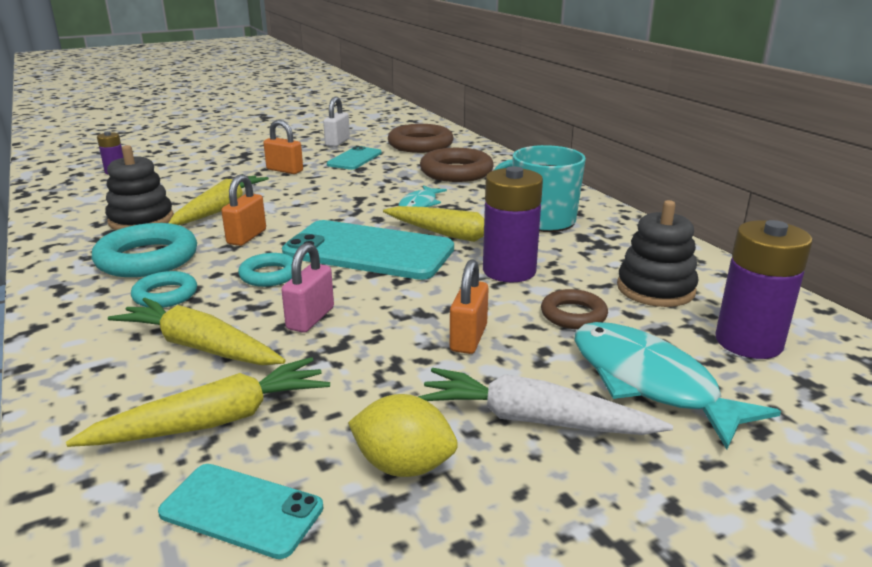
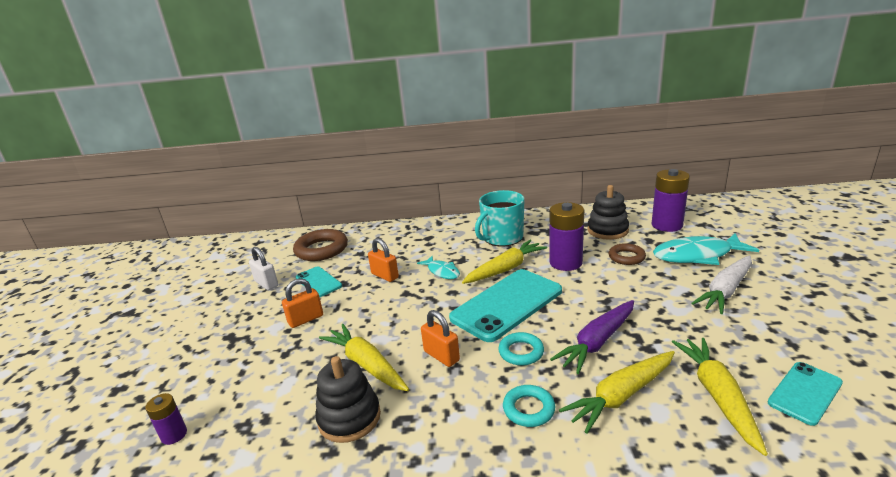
camera: 60 degrees left, 0 degrees up
(147, 259) = (448, 417): turquoise ring -> none
(310, 318) = (597, 342): pink padlock -> purple carrot
(403, 466) = (763, 334): yellow lemon -> none
(456, 172) = (395, 247): brown ring -> none
(468, 338) = (642, 291): orange padlock -> orange padlock (385, 275)

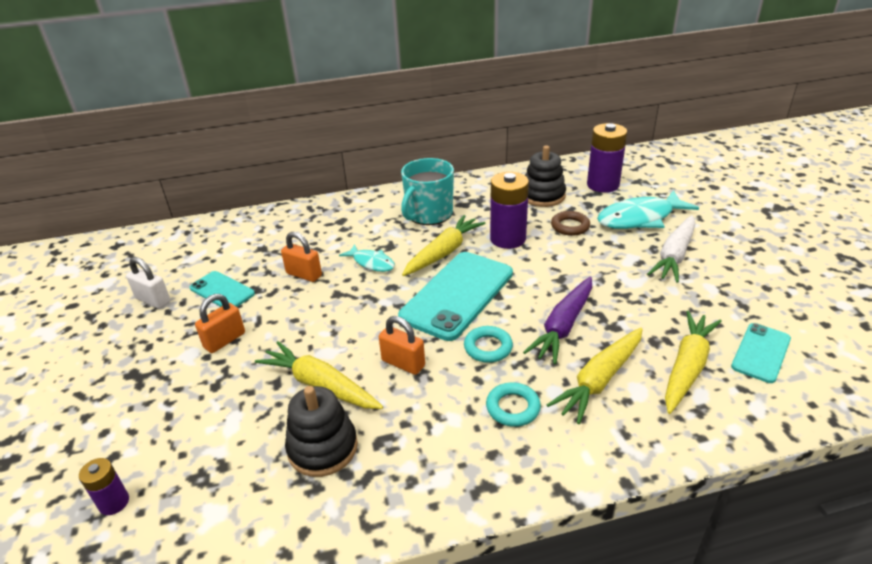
camera: 15 degrees left, 10 degrees up
(321, 249) = (209, 248): brown ring -> none
(717, 396) = (687, 367): yellow carrot -> yellow carrot turned 45 degrees clockwise

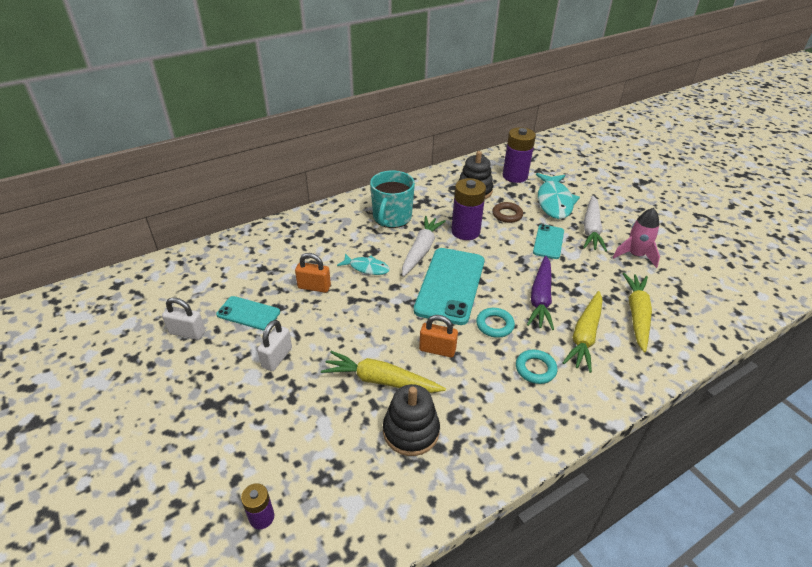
camera: 20 degrees left, 5 degrees up
(224, 340) = (277, 358): orange padlock -> white padlock
(444, 252) = (421, 250): yellow carrot -> white carrot
(640, 218) = (554, 202): turquoise fish -> turquoise fish turned 45 degrees counterclockwise
(722, 294) = (635, 255): none -> pink rocket
(761, 353) = (677, 295): turquoise phone -> turquoise phone (548, 242)

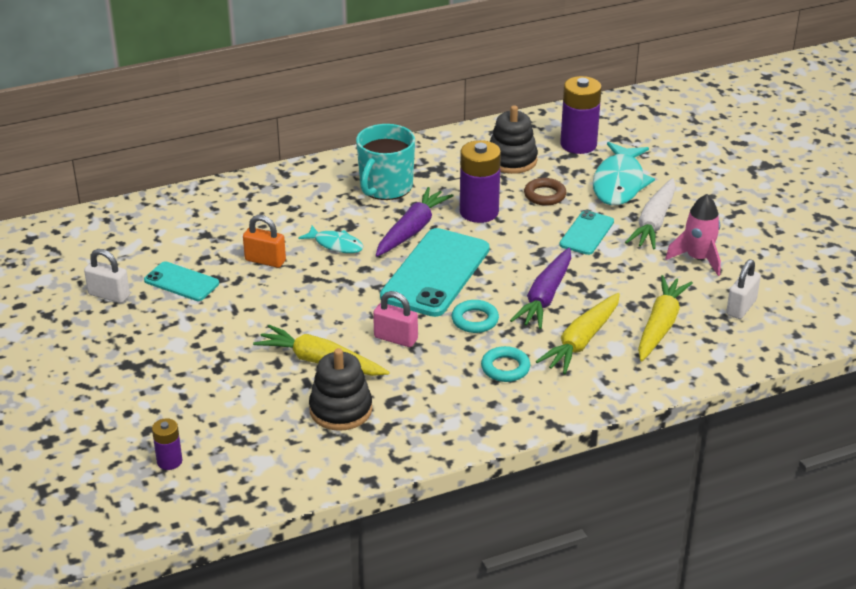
camera: 10 degrees right, 5 degrees down
(277, 358) = (207, 329): white padlock -> white padlock (741, 307)
(421, 250) = (412, 230): white carrot -> purple carrot
(437, 350) = (396, 338): orange padlock -> pink padlock

